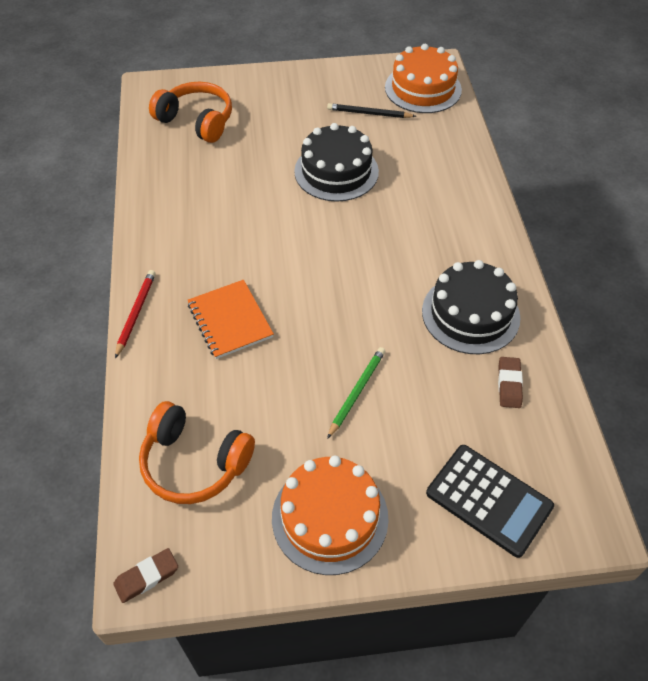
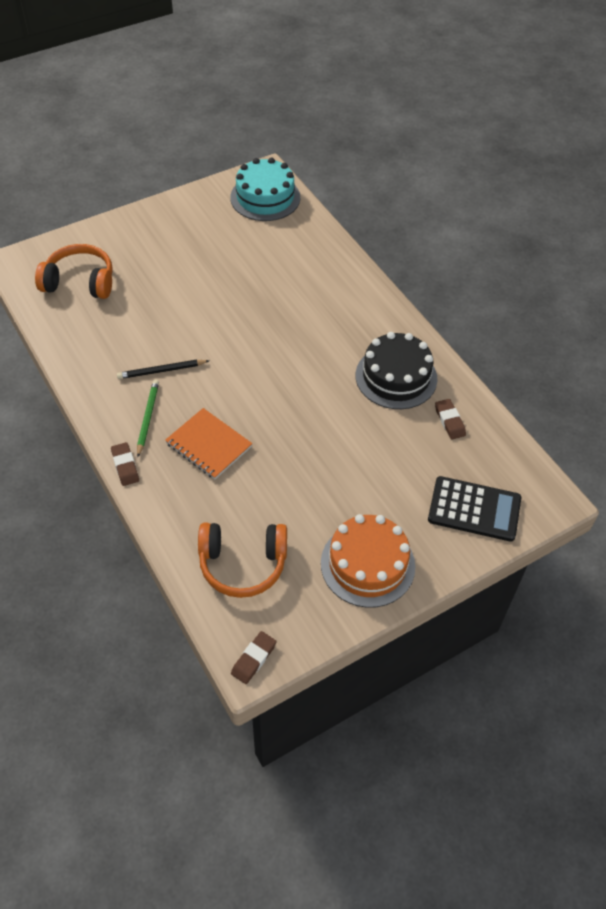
camera: 25 degrees left, 0 degrees up
(136, 313) = (125, 466): red pencil -> brown eraser
(336, 171) = (229, 292): black cake -> none
(357, 392) = (340, 466): green pencil -> green pencil (148, 418)
(369, 113) = (231, 232): black pencil -> black pencil (162, 371)
(423, 88) = (265, 197): orange cake -> turquoise cake

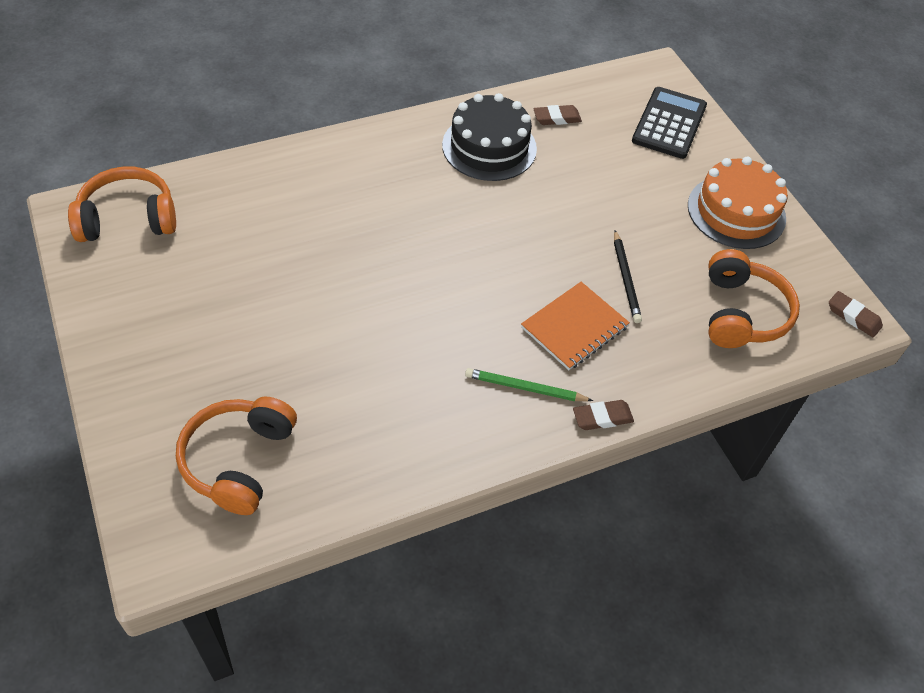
camera: 85 degrees left, 0 degrees up
(162, 371) = (444, 367): black pencil -> black pencil (625, 278)
(265, 197) = (128, 218): turquoise cake -> orange headphones

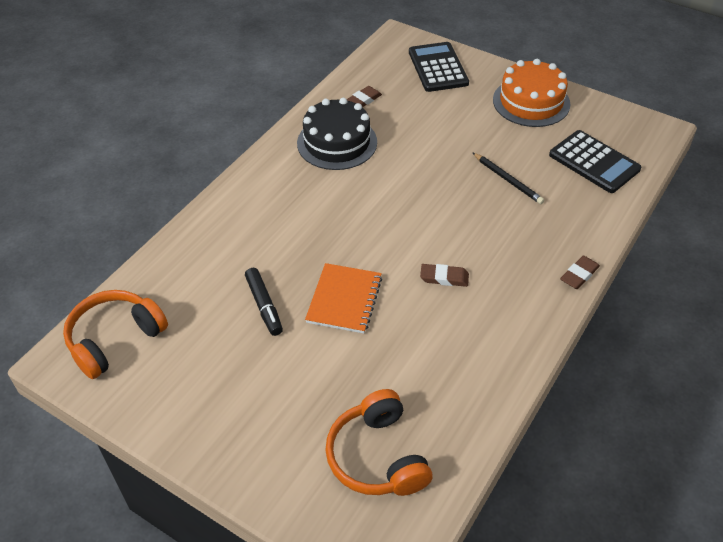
camera: 30 degrees left, 5 degrees down
(274, 264) = (264, 306): none -> black marker
(525, 388) = (516, 285): green pencil -> none
(574, 327) = (507, 229): orange notebook -> orange notebook (344, 300)
(742, 313) = (594, 162): orange headphones -> black calculator
(853, 317) = (655, 129): brown eraser -> brown eraser (444, 278)

